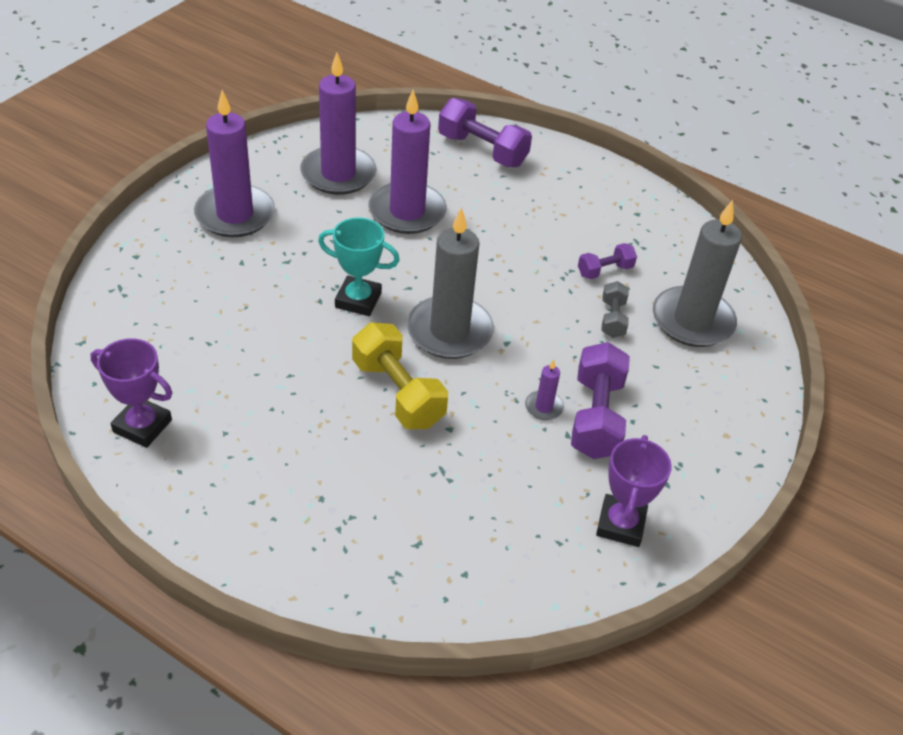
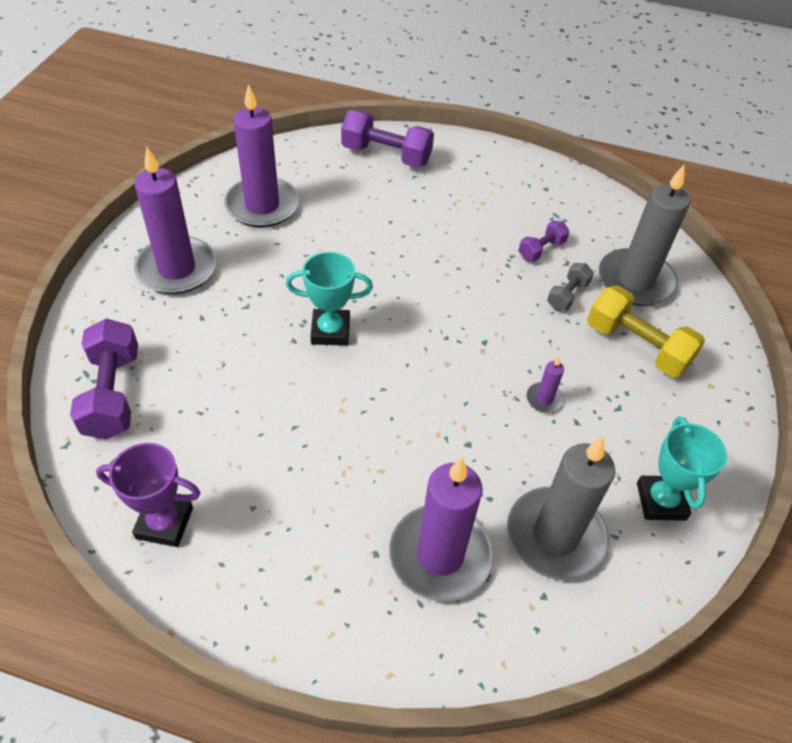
camera: 15 degrees left, 5 degrees up
(398, 393) = (405, 419): yellow dumbbell -> yellow dumbbell (637, 346)
(407, 212) = (341, 230): purple candle -> purple candle (440, 555)
(449, 331) = (428, 343): grey candle -> grey candle (555, 536)
(596, 417) = (594, 397): purple dumbbell -> purple dumbbell (112, 394)
(612, 319) = (567, 295): grey dumbbell -> grey dumbbell turned 45 degrees clockwise
(620, 524) = (660, 501): purple trophy -> turquoise trophy

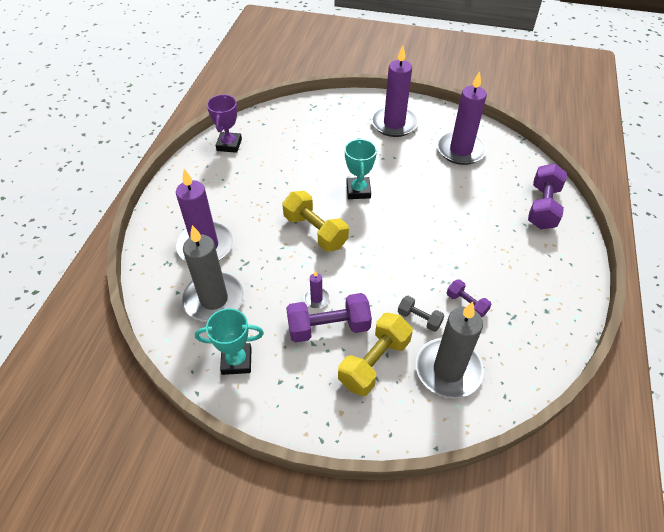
camera: 90 degrees right, 0 degrees up
(112, 394) = (302, 116): purple dumbbell -> purple dumbbell (328, 327)
(414, 392) = (315, 231): none -> yellow dumbbell

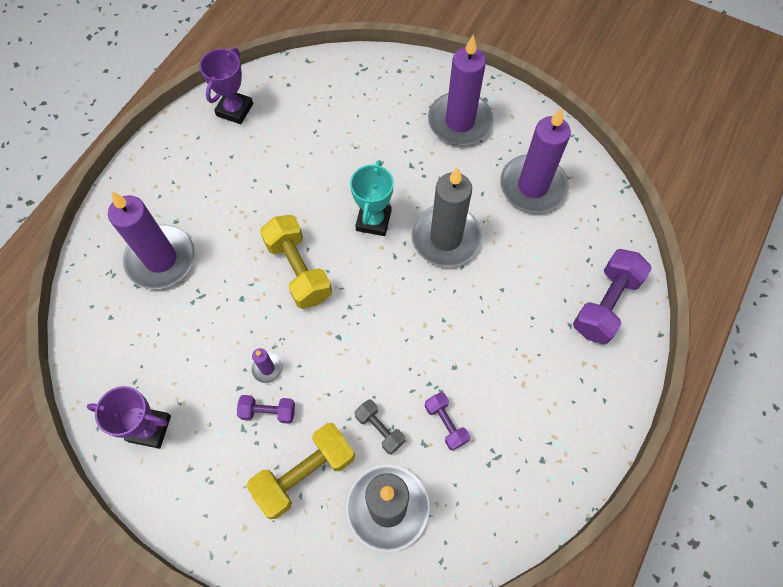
camera: 15 degrees right, 15 degrees up
(214, 299) = (149, 338): grey candle -> grey candle (446, 238)
(236, 361) = (149, 428): turquoise trophy -> purple trophy
(328, 327) = (268, 412): purple dumbbell -> purple dumbbell, size x0.55

